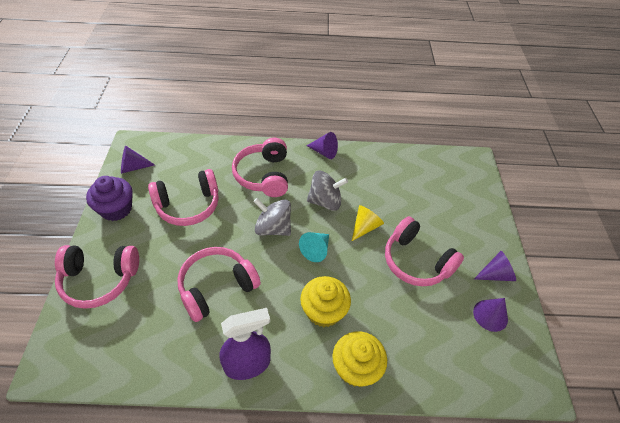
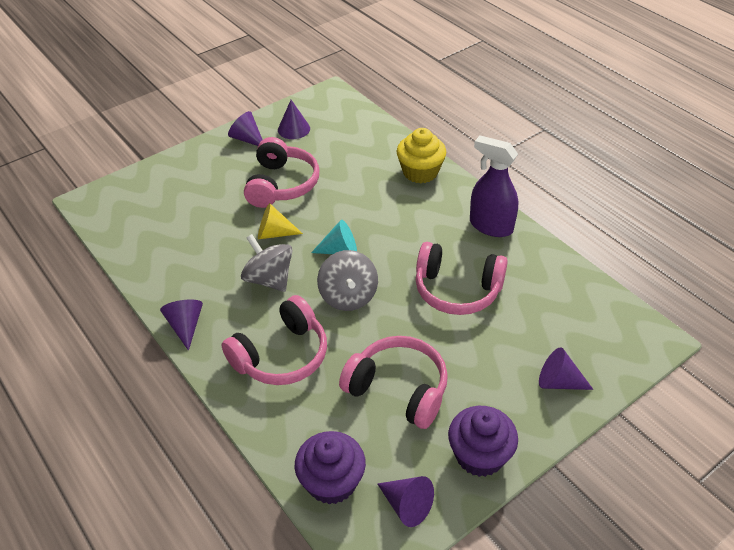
camera: 125 degrees left, 5 degrees down
(99, 280) = (559, 382): pink headphones -> purple cone
(176, 152) = (331, 482): none -> purple cupcake
(323, 311) = (396, 211): yellow cupcake -> none

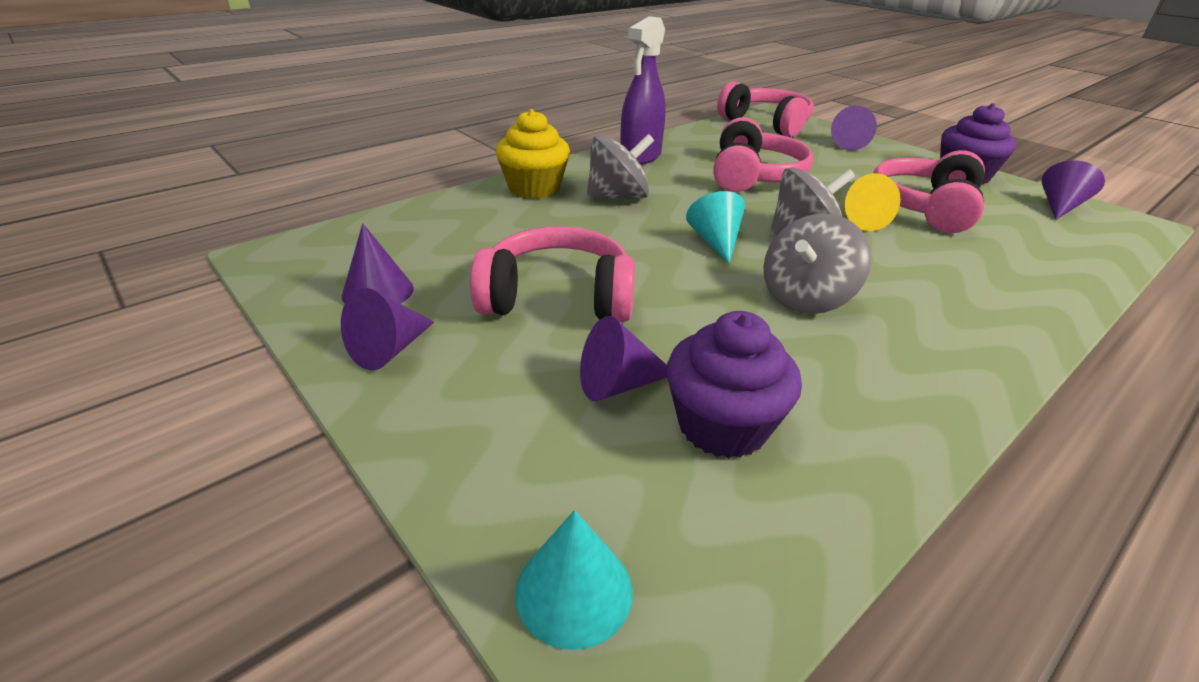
camera: 95 degrees left, 10 degrees down
(119, 190) = (574, 591): none -> turquoise cone
(185, 326) = (971, 379): purple cone -> purple cone (618, 384)
(274, 233) = (694, 299): yellow cone -> yellow cone (860, 220)
(281, 355) = (946, 280): pink headphones -> pink headphones (766, 123)
(331, 482) = (1087, 243): purple cupcake -> purple cupcake (722, 425)
(407, 210) = (618, 197): none -> grey spinning top

